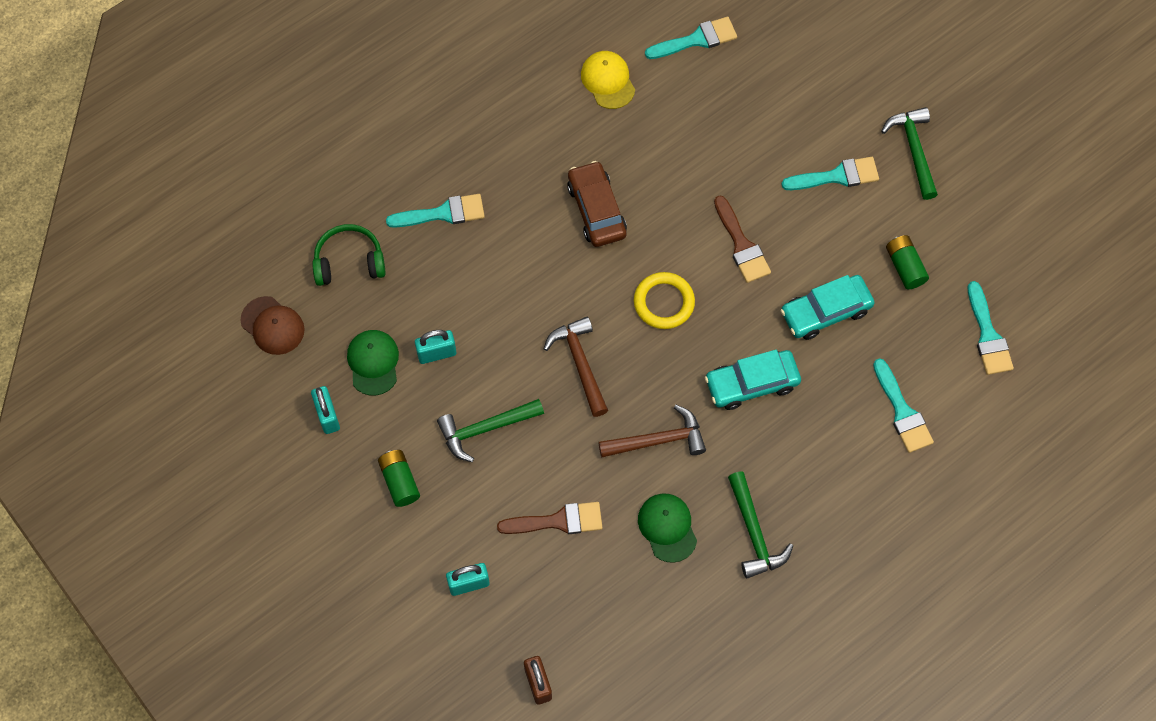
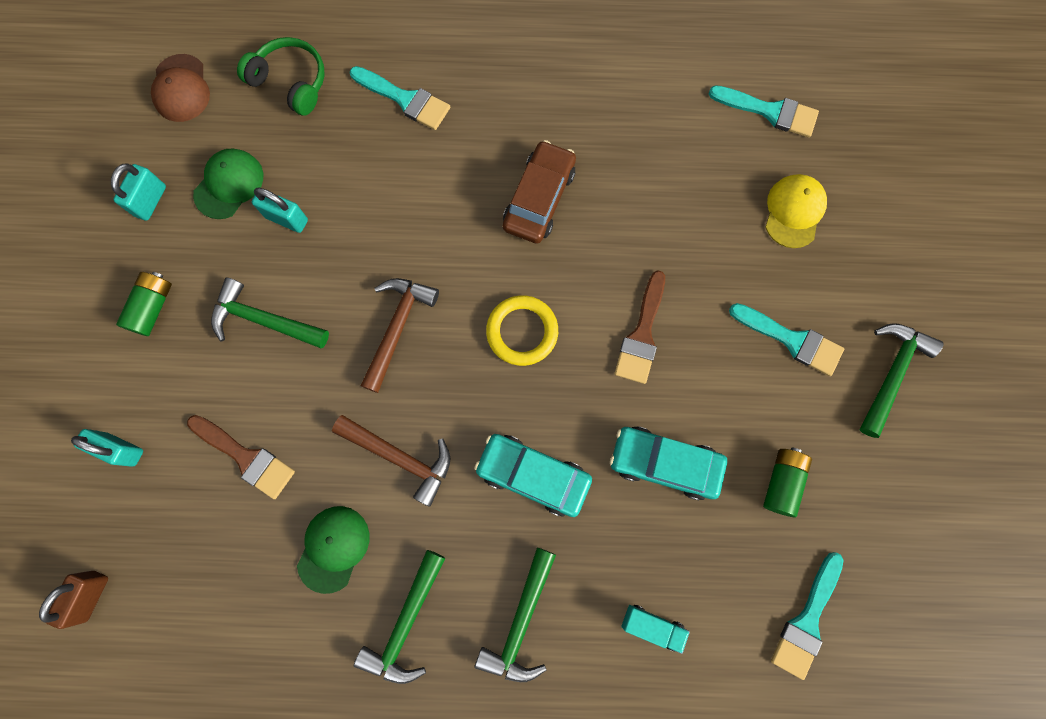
camera: 40 degrees right, 10 degrees up
(608, 81) = (654, 89): yellow cap -> yellow cap (794, 211)
(823, 473) = (521, 621): none -> green hammer
(902, 412) = (652, 626): turquoise brush -> turquoise truck

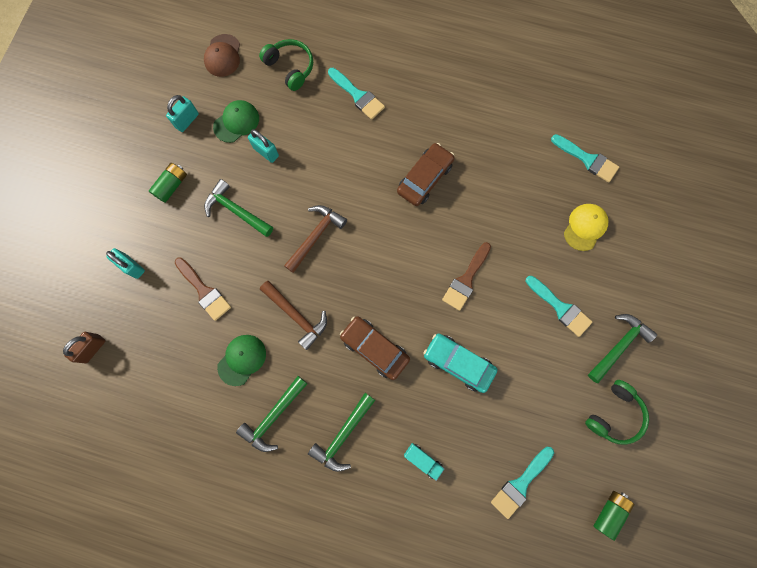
camera: 15 degrees right, 0 degrees up
(522, 331) = (391, 258): yellow ring -> none
(533, 475) = (374, 348): turquoise car -> brown car
(781, 482) = (529, 394): green battery -> green battery (609, 512)
(913, 477) = (614, 414): none -> green headphones

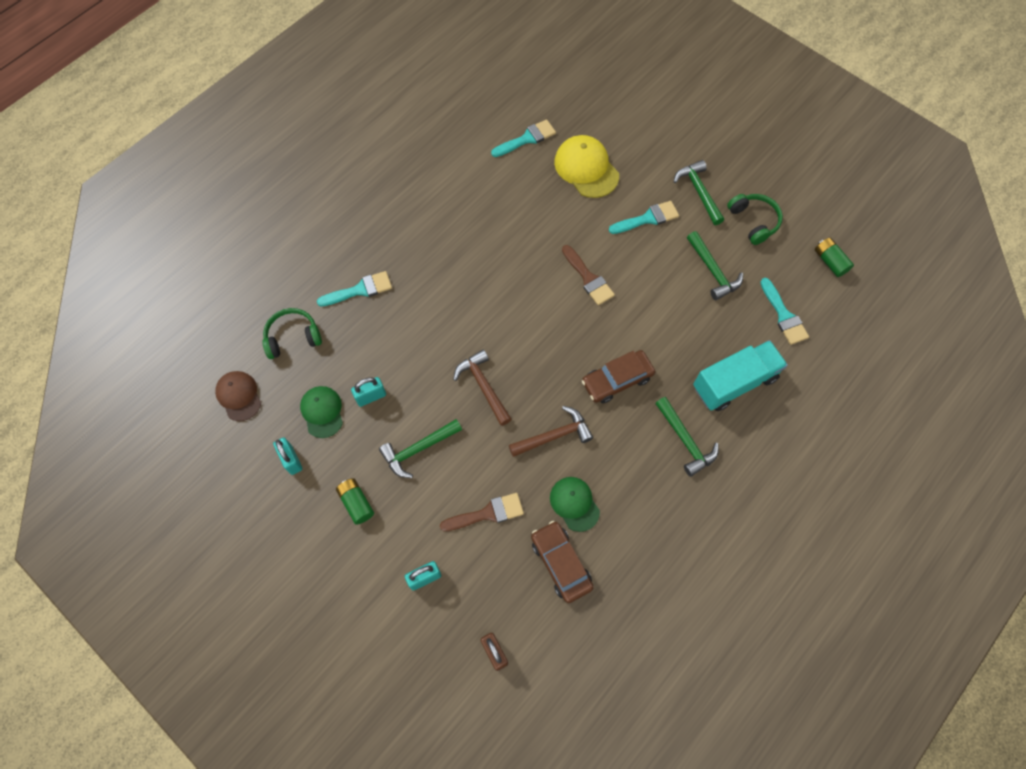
camera: 65 degrees left, 10 degrees down
(223, 56) = (239, 396): brown cap -> brown cap turned 150 degrees counterclockwise
(273, 416) = (642, 496): green hammer -> green hammer (713, 271)
(423, 460) = (734, 383): turquoise truck -> turquoise truck, size x2.27
(425, 178) = (475, 269): brown car -> brown car (561, 563)
(458, 363) = (661, 317): turquoise car -> none
(585, 227) = (586, 168): yellow cap -> yellow cap, size x1.52

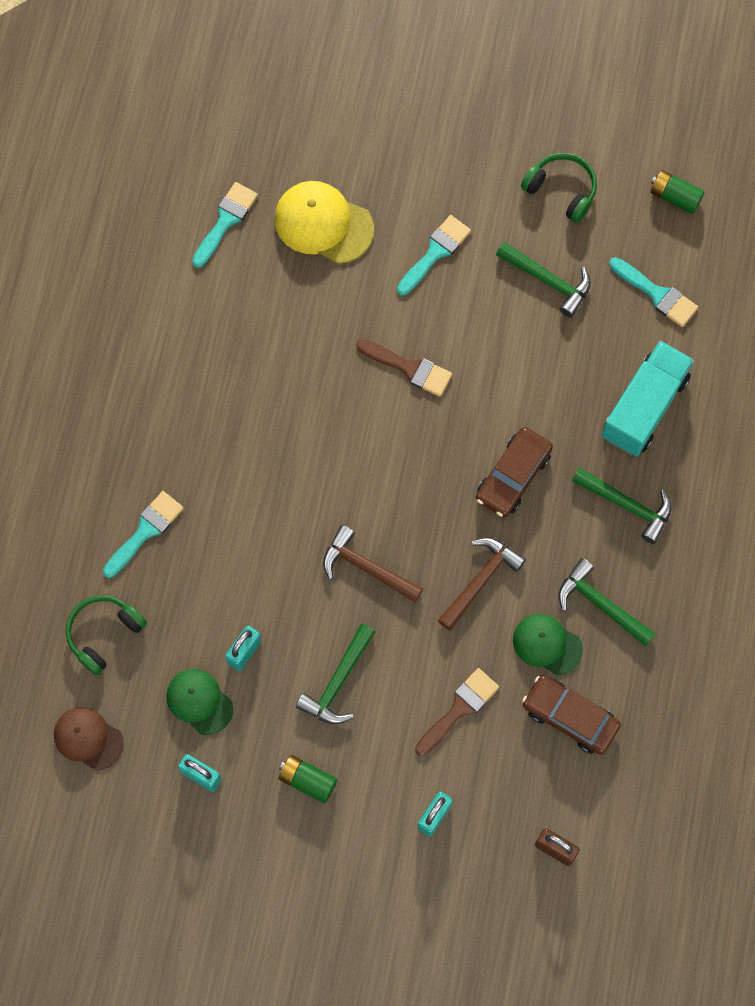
camera: 30 degrees left, 5 degrees up
(699, 192) = (477, 185): green hammer -> green hammer (600, 605)

